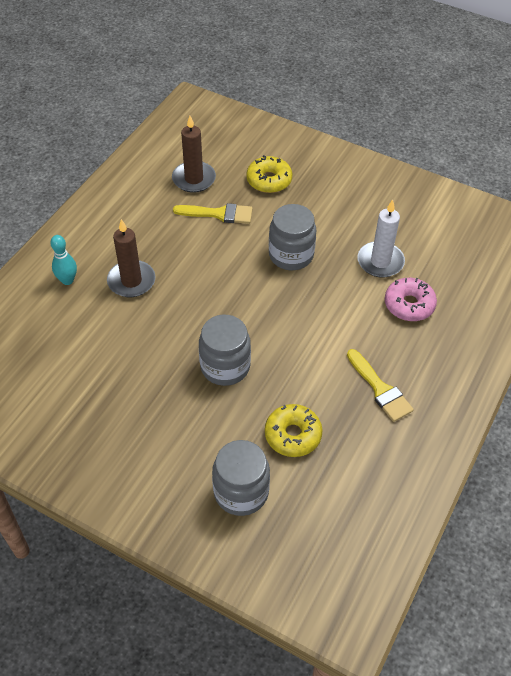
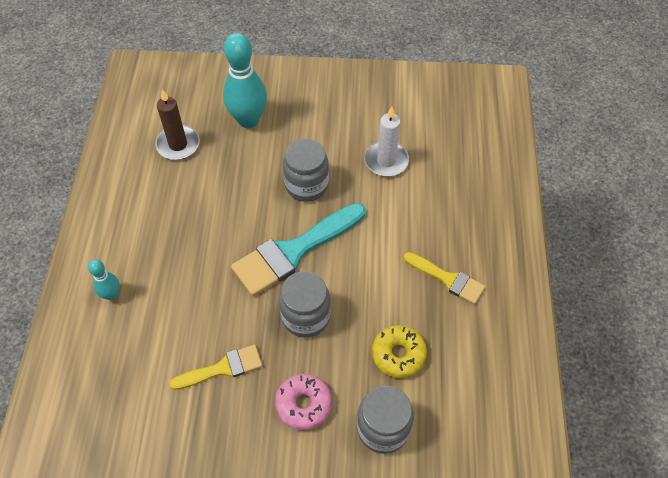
camera: 25 degrees left, 5 degrees up
(131, 281) = (174, 270): brown candle -> none
(218, 214) = (220, 170): yellow brush -> yellow brush (222, 368)
(247, 307) = (294, 251): none -> turquoise brush
(269, 180) = (248, 120): yellow donut -> turquoise bowling pin
(409, 305) = (430, 191): pink donut -> pink donut (303, 404)

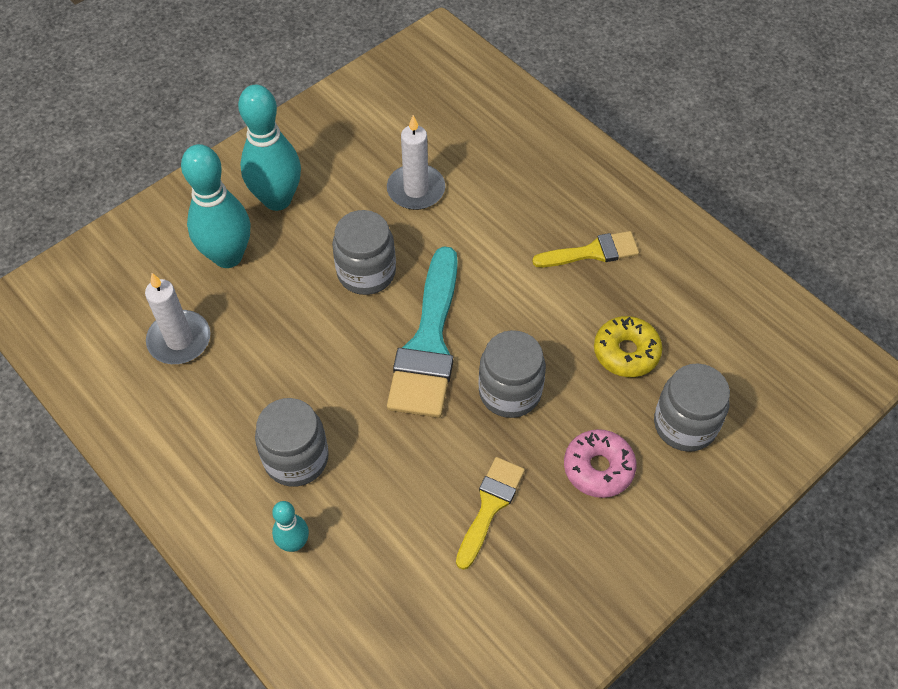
camera: 45 degrees left, 0 degrees up
(161, 253) = (296, 458): none -> grey jar
(178, 144) = (179, 340): brown candle -> white candle
(306, 109) = (277, 199): none -> turquoise bowling pin

